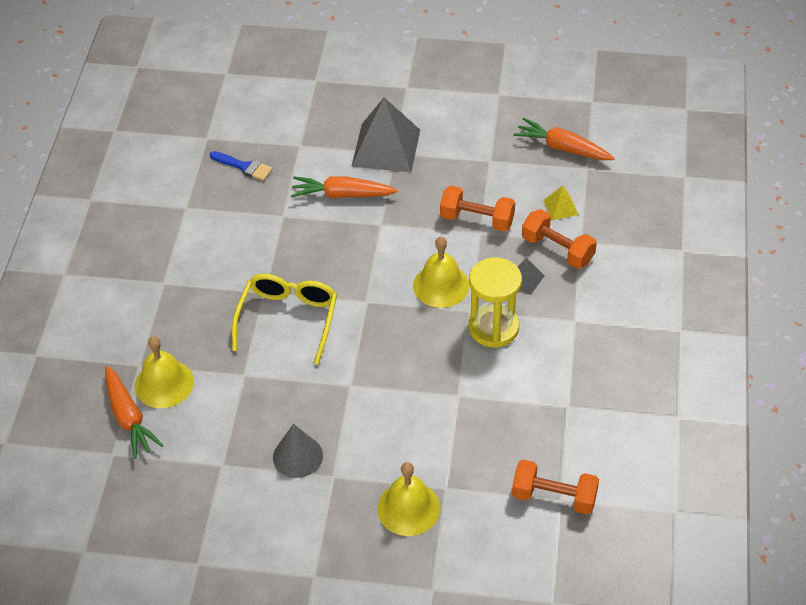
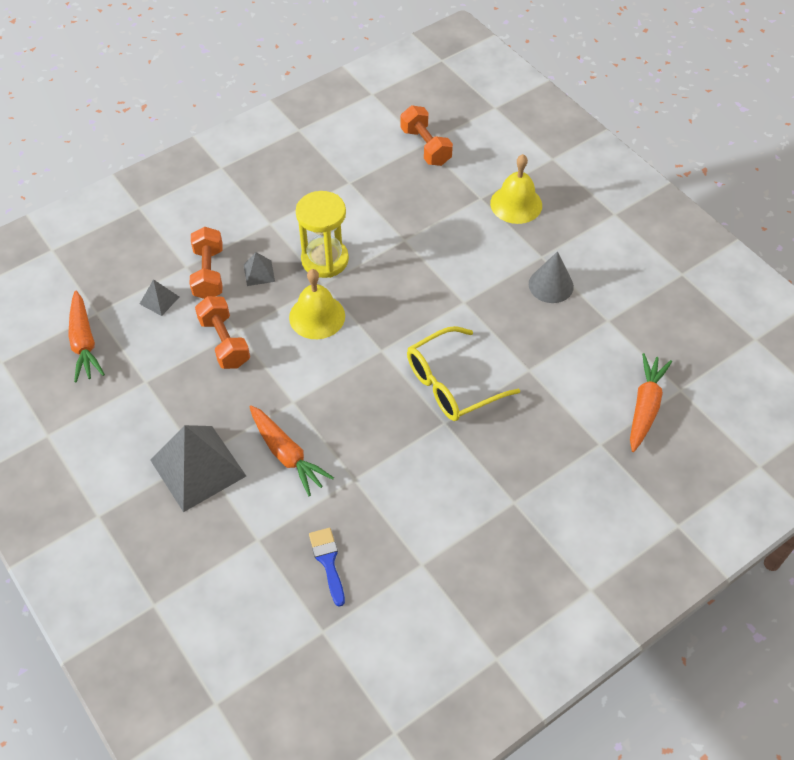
camera: 135 degrees left, 5 degrees up
(164, 384) = (594, 411): yellow bell -> none
(560, 207) = (159, 300): yellow pyramid -> grey pyramid

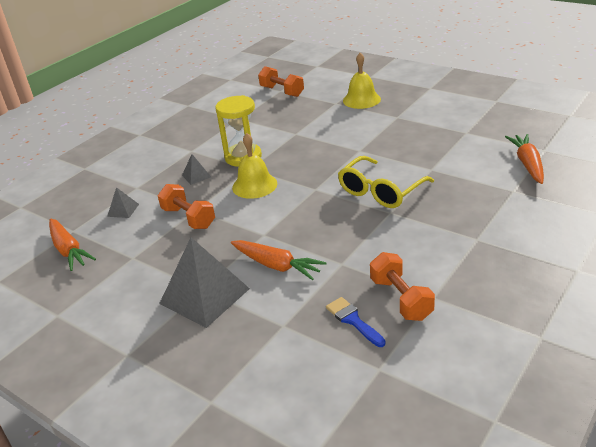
camera: 15 degrees left, 20 degrees down
(208, 273) = (156, 186): orange dumbbell -> orange dumbbell (401, 299)
(551, 285) = (414, 127): grey cone -> none

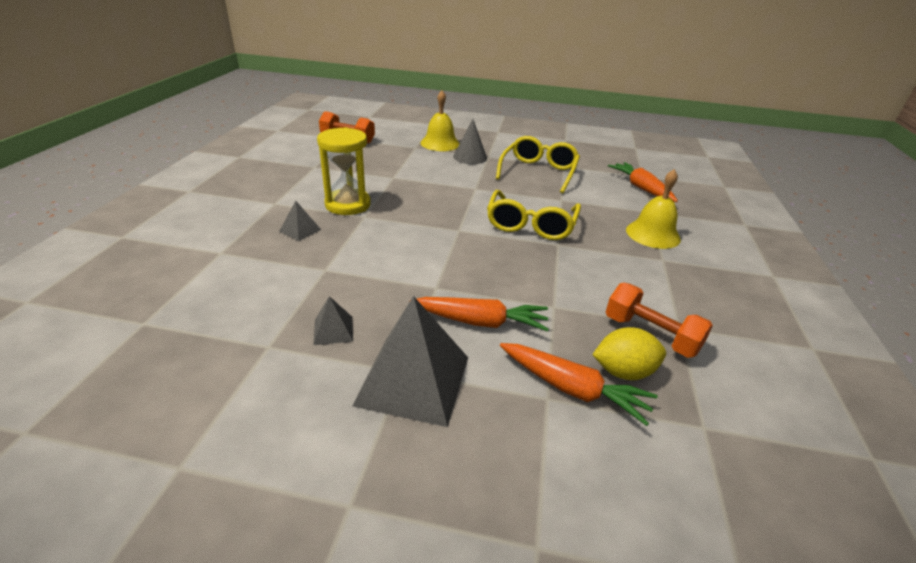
camera: 30 degrees left, 0 degrees up
(69, 250) = (150, 353): orange carrot -> orange carrot (572, 389)
(123, 210) = (215, 283): grey pyramid -> grey pyramid (333, 330)
(189, 218) = (322, 281): orange dumbbell -> none
(254, 185) = (384, 233): yellow bell -> yellow bell (653, 234)
(353, 320) = (623, 371): blue brush -> yellow lemon
(379, 117) = (470, 157): none -> grey cone
(433, 137) = (538, 172): none -> yellow glasses

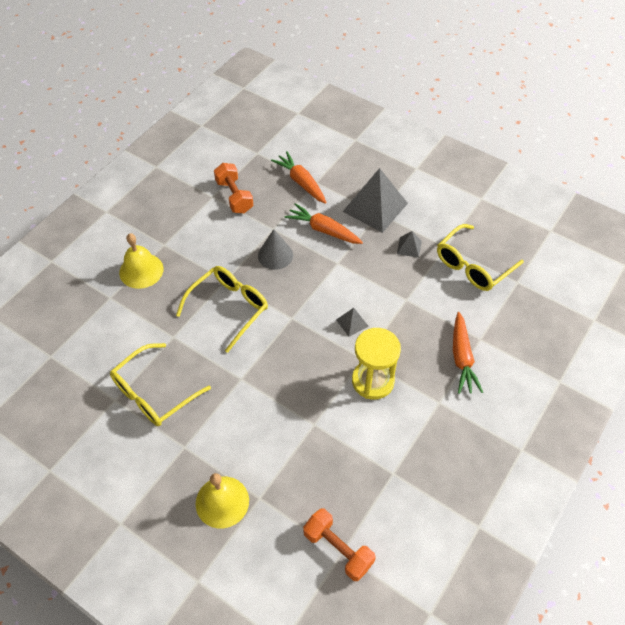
camera: 155 degrees left, 20 degrees up
(220, 328) = (472, 266): none -> yellow glasses
(300, 230) = (419, 351): grey pyramid -> grey pyramid (352, 323)
(470, 157) = (206, 450): grey cone -> grey cone (275, 255)
(623, 371) = (269, 183): yellow lemon -> none
(641, 188) = (78, 334): orange carrot -> orange carrot (462, 358)

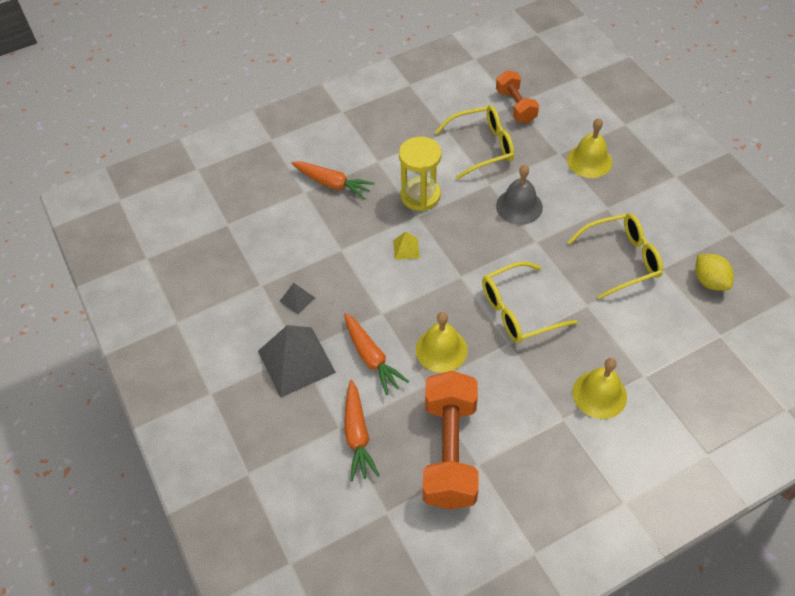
camera: 150 degrees left, 0 degrees up
(66, 404) = (709, 281): none -> yellow lemon
(234, 196) = (449, 451): orange dumbbell -> orange dumbbell, size x1.72
(272, 410) = (519, 206): none -> grey bell
(275, 255) = (441, 349): grey cone -> yellow bell
(352, 323) = (406, 249): grey pyramid -> yellow pyramid
(462, 358) = (332, 184): orange carrot -> orange carrot turned 90 degrees clockwise
(472, 266) = (253, 255): yellow glasses -> yellow glasses (482, 147)

